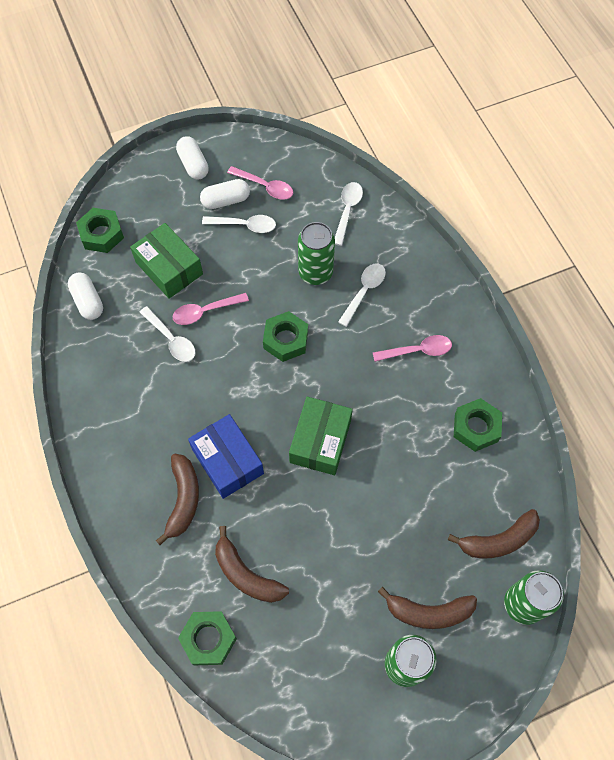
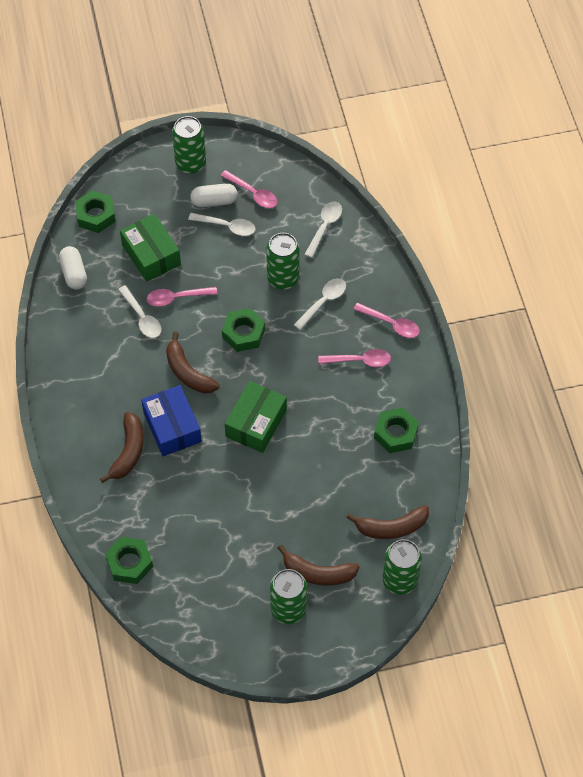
camera: 10 degrees right, 5 degrees down
(193, 164) = (190, 163): white capsule -> green can
(246, 574) = (170, 519): brown banana -> brown banana (188, 372)
(441, 304) = (391, 324): none -> pink spoon

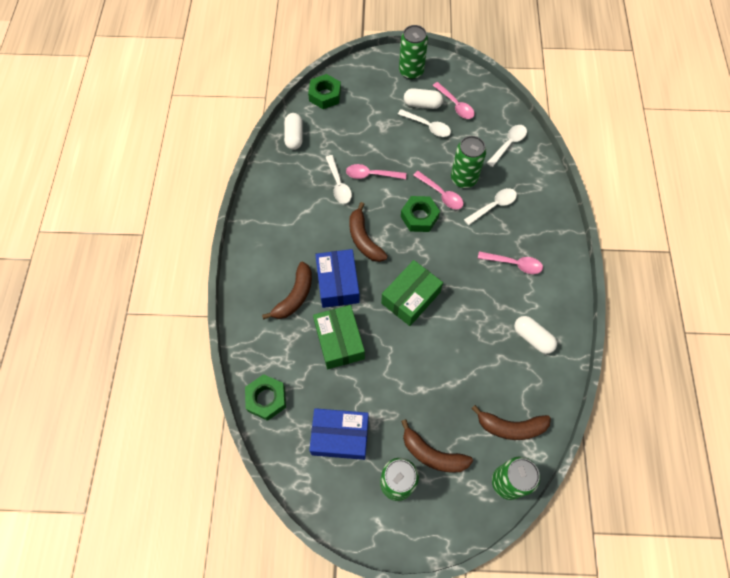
camera: 15 degrees right, 5 degrees up
(151, 255) = (360, 135): green box -> green box (339, 341)
(218, 580) = (340, 436): none -> blue box
(391, 324) = (548, 238): pink spoon -> pink spoon (441, 194)
(395, 433) = (532, 338): green nut -> white capsule

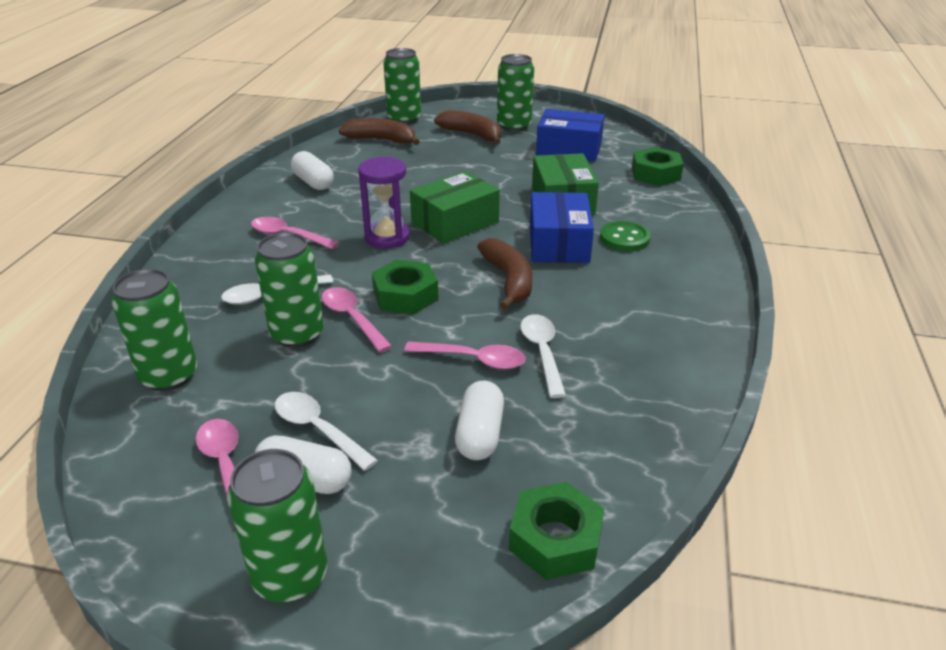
camera: 170 degrees left, 30 degrees down
(294, 136) = (637, 448): white capsule -> white capsule (479, 434)
(295, 296) = (624, 238): brown banana -> green button
(450, 272) = (387, 237): none -> purple hourglass
(508, 144) = (169, 376): white spoon -> green can

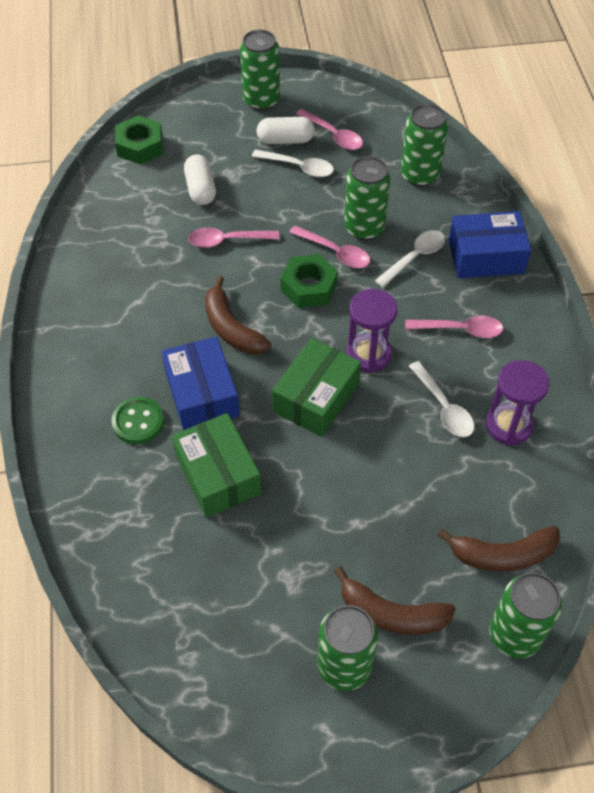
camera: 160 degrees right, 20 degrees up
(313, 182) = (508, 425): white capsule -> purple hourglass
(542, 352) = (180, 260): white spoon -> white spoon (444, 407)
(569, 149) = (242, 612): blue box -> blue box (485, 256)
(655, 174) = (116, 576): green nut -> none

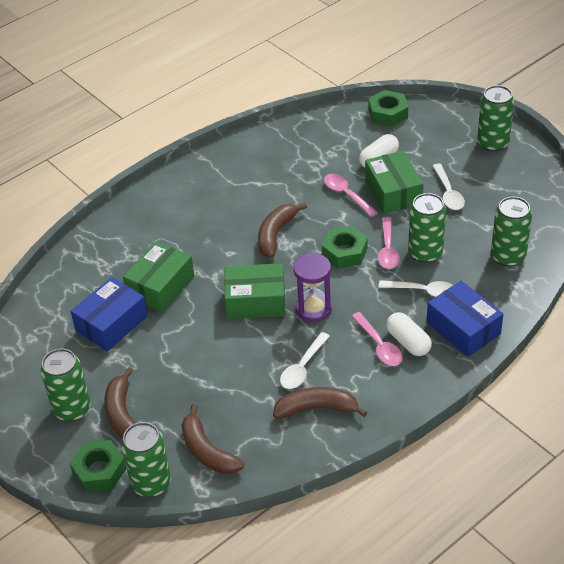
camera: 60 degrees right, 10 degrees down
(138, 422) = (170, 232): green button -> none
(202, 394) = (213, 248): blue box -> blue box (111, 323)
(258, 204) = (393, 192): none -> green box
(285, 140) = (467, 174): white capsule -> white capsule (408, 342)
(333, 135) = (499, 194): pink spoon -> none
(462, 682) = (99, 471): none -> green nut
(508, 425) = (317, 409): purple hourglass -> brown banana

